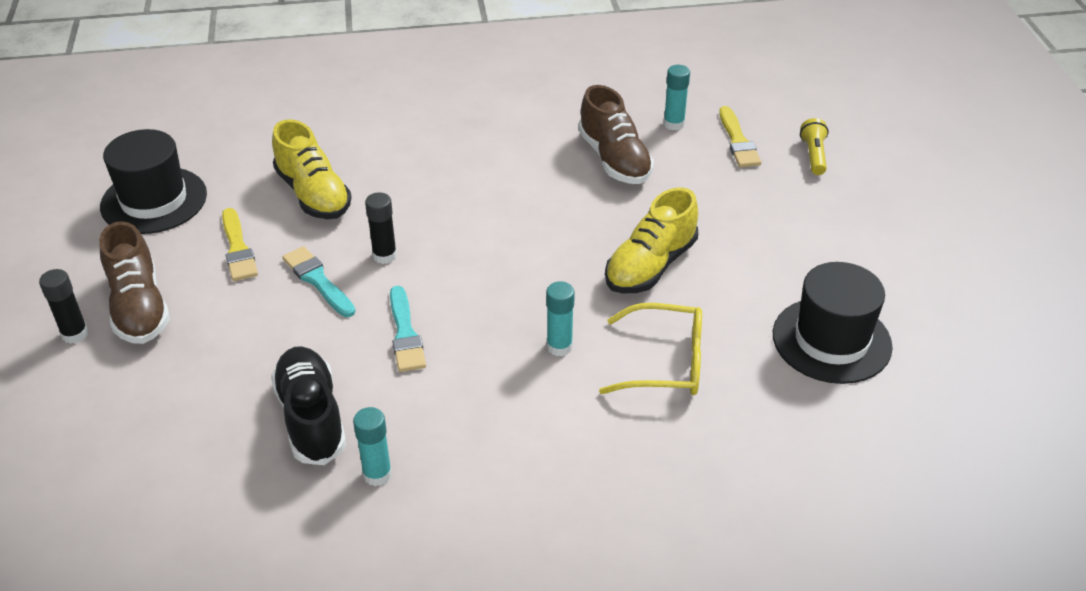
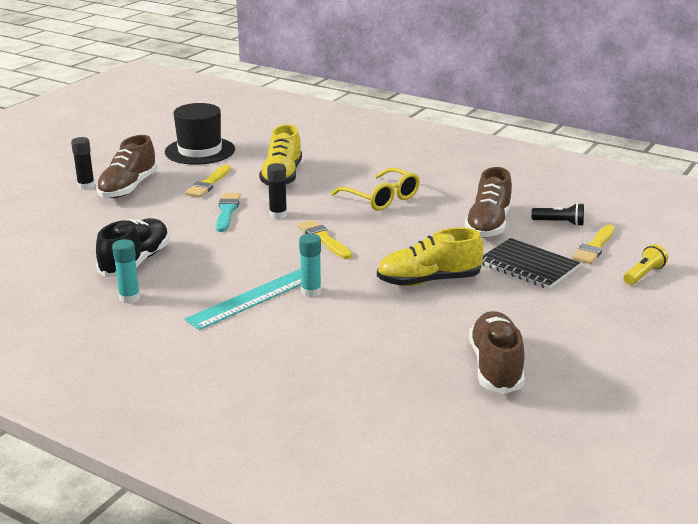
camera: 40 degrees right, 15 degrees down
(405, 334) = (236, 250): turquoise brush -> none
(479, 265) = (323, 239): none -> yellow brush
(512, 392) = (252, 298): none -> turquoise ruler
(665, 362) = (363, 327): yellow glasses -> yellow glasses (381, 198)
(673, 124) = (559, 223): turquoise glue stick -> black flashlight
(712, 196) = (528, 266): none -> black notebook
(831, 340) = (495, 367): black hat -> brown shoe

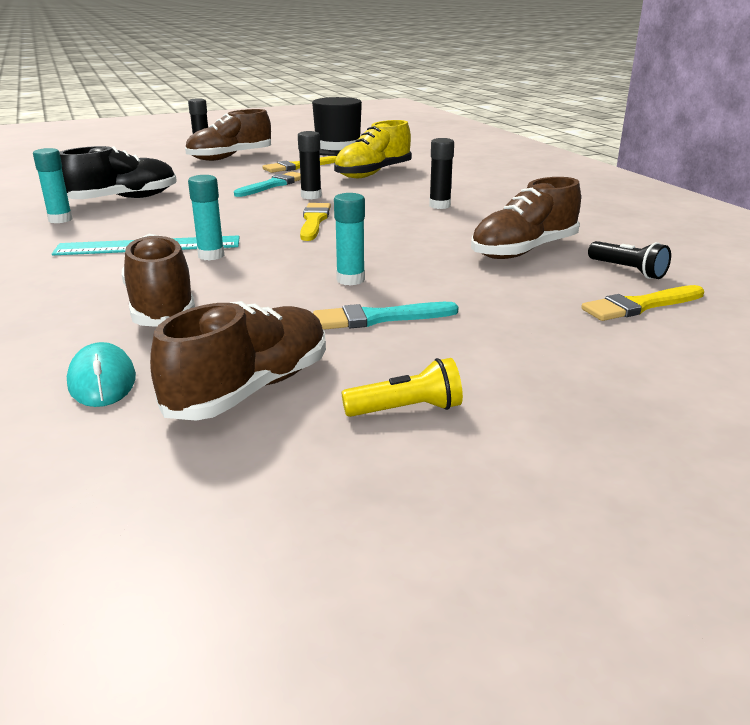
camera: 35 degrees right, 0 degrees up
(358, 340) = (162, 307): none -> brown shoe
(381, 198) = (439, 205): yellow glasses -> black glue stick
(417, 393) = (102, 381): none -> turquoise mouse
(428, 281) = (350, 280): yellow shoe -> turquoise glue stick
(486, 302) = (379, 318): none -> turquoise brush
(528, 266) = (504, 299): black notebook -> none
(643, 274) = (673, 356): yellow flashlight -> yellow flashlight (406, 410)

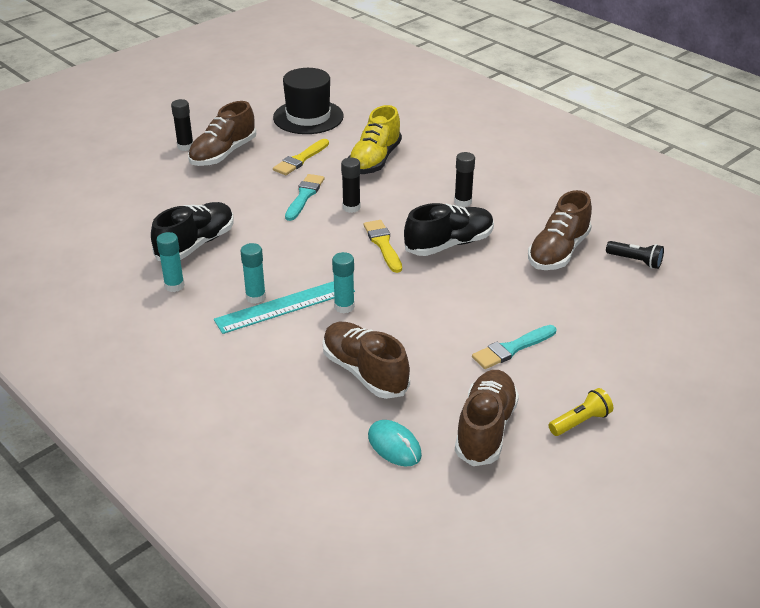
camera: 20 degrees left, 10 degrees up
(350, 280) = (465, 313): turquoise glue stick -> turquoise glue stick (255, 297)
(390, 230) = (449, 244): none -> black shoe
(640, 306) = (658, 298): yellow brush -> none

